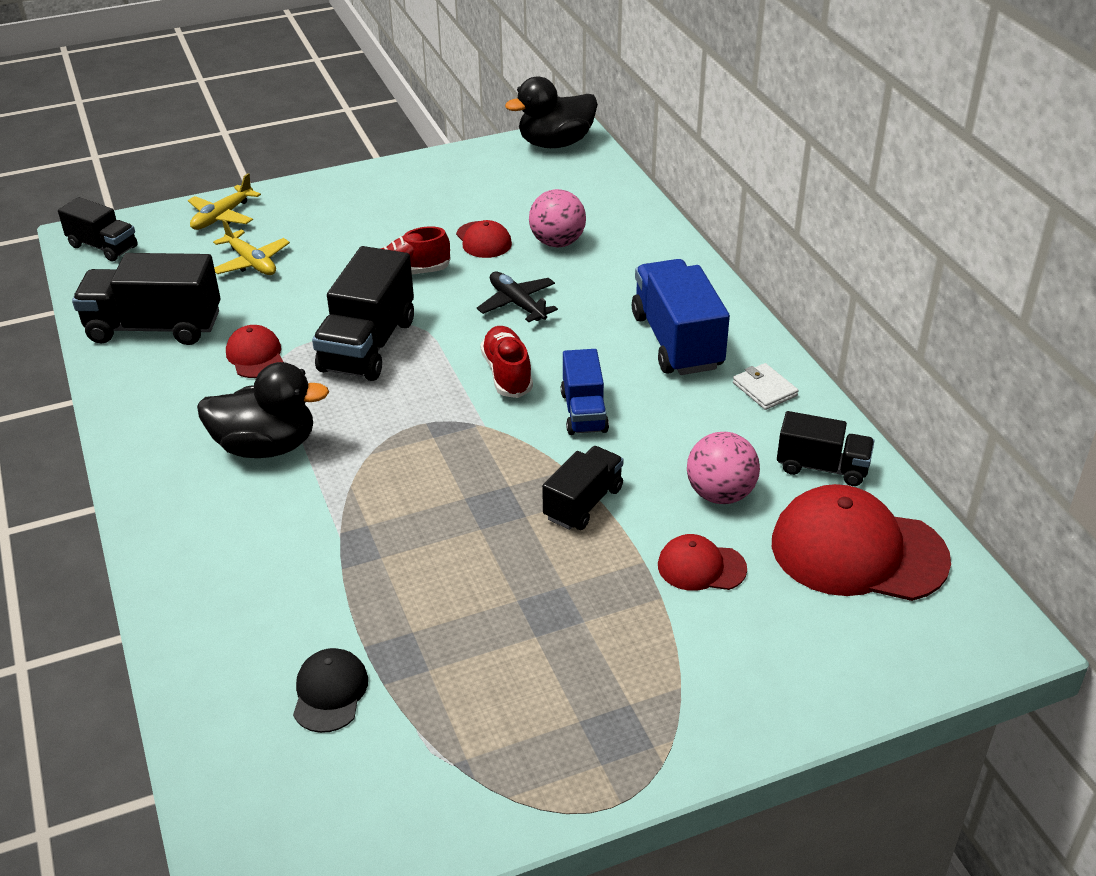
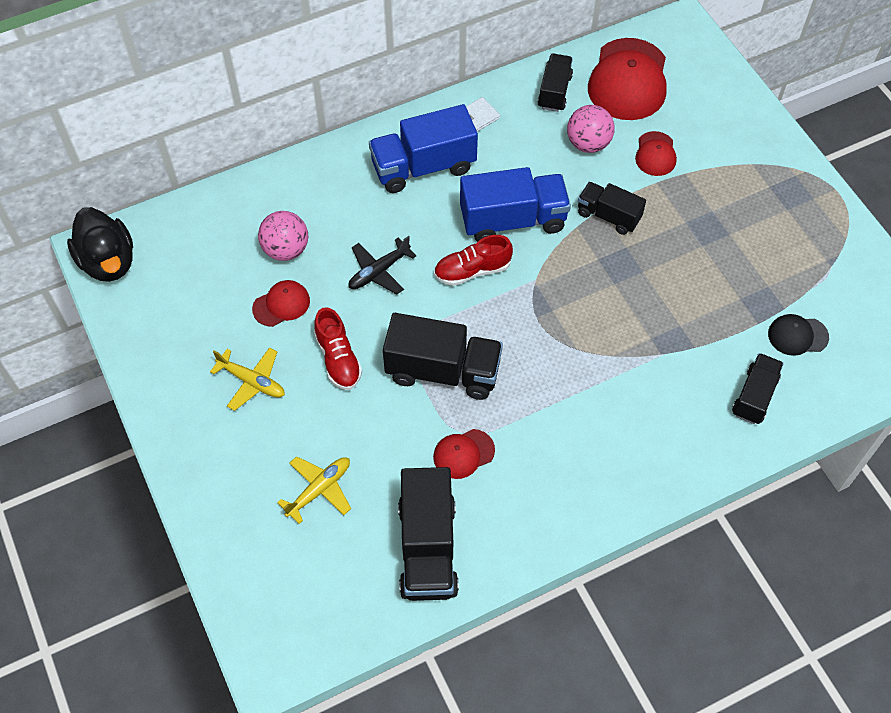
camera: 95 degrees left, 20 degrees up
(103, 247) = (291, 639): black truck -> black truck (754, 396)
(222, 216) = (235, 536): yellow plane -> yellow plane (252, 382)
(266, 446) = (577, 420): black duck -> none
(584, 412) = (513, 220): blue truck -> blue truck, size x1.65

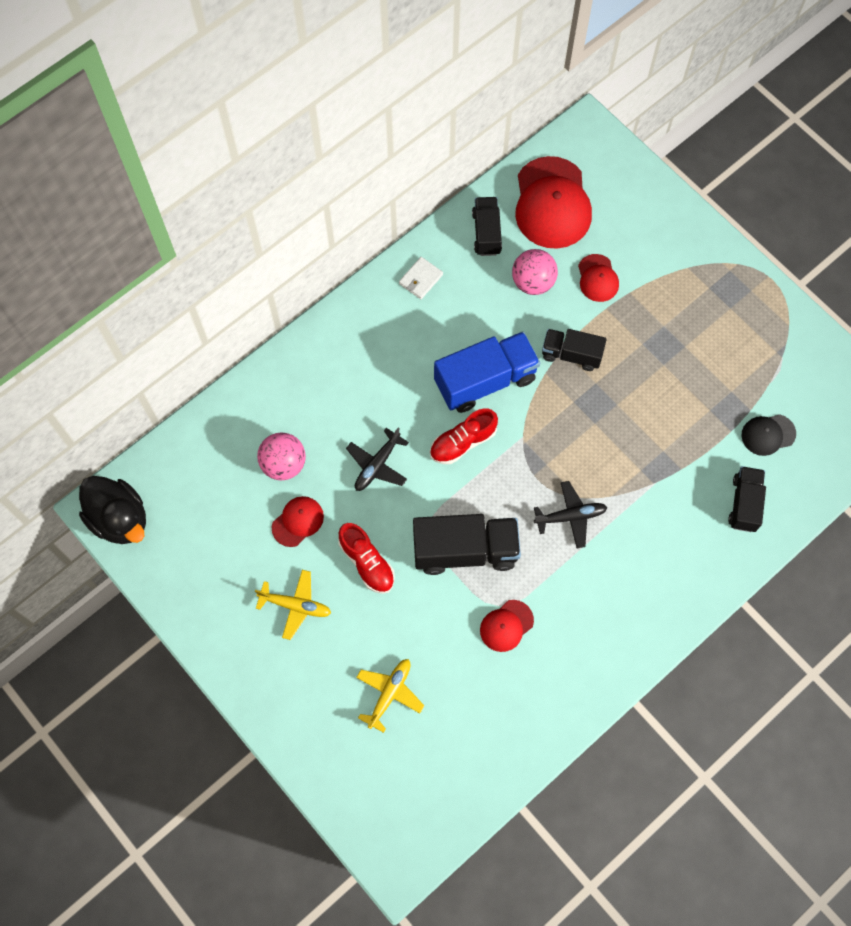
camera: 15 degrees left, 10 degrees up
(423, 167) = (386, 344): blue truck -> none
(427, 548) = (500, 722): black truck -> none
(563, 365) = (570, 516): none -> black plane

